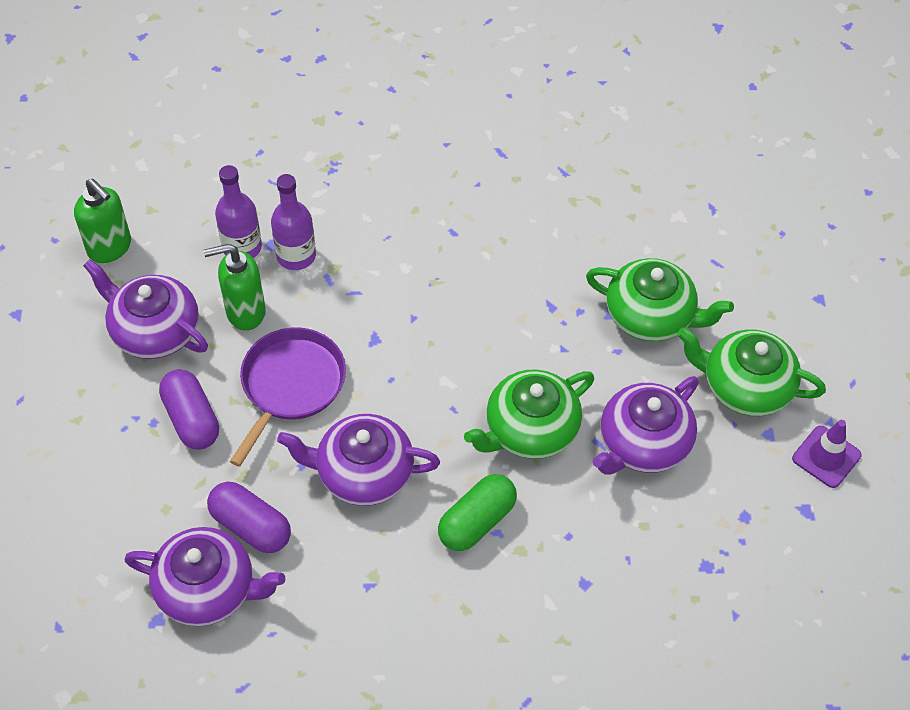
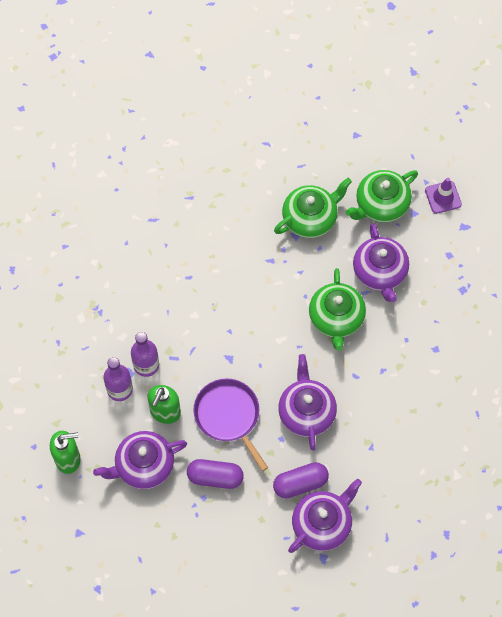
camera: 55 degrees left, 10 degrees up
(363, 473) = (306, 412): purple teapot -> purple teapot turned 135 degrees clockwise
(477, 521) = (370, 376): green capsule -> none

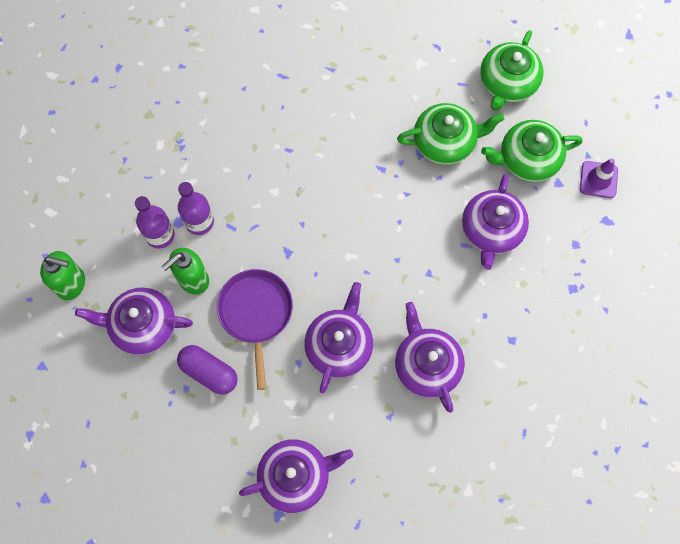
camera: 25 degrees right, 5 degrees up
(300, 483) = (294, 421): purple capsule -> none
(336, 318) = (420, 259): green teapot -> green teapot (507, 83)
(380, 396) = (426, 365): none -> purple teapot

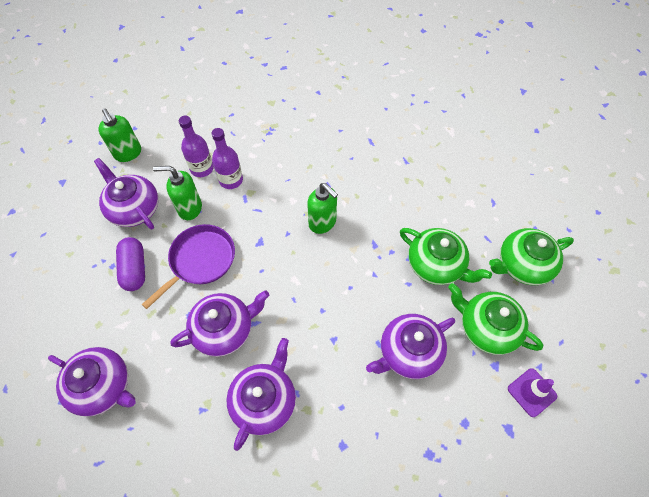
camera: 45 degrees right, 10 degrees down
(321, 188) = (322, 223): none -> green soap dispenser

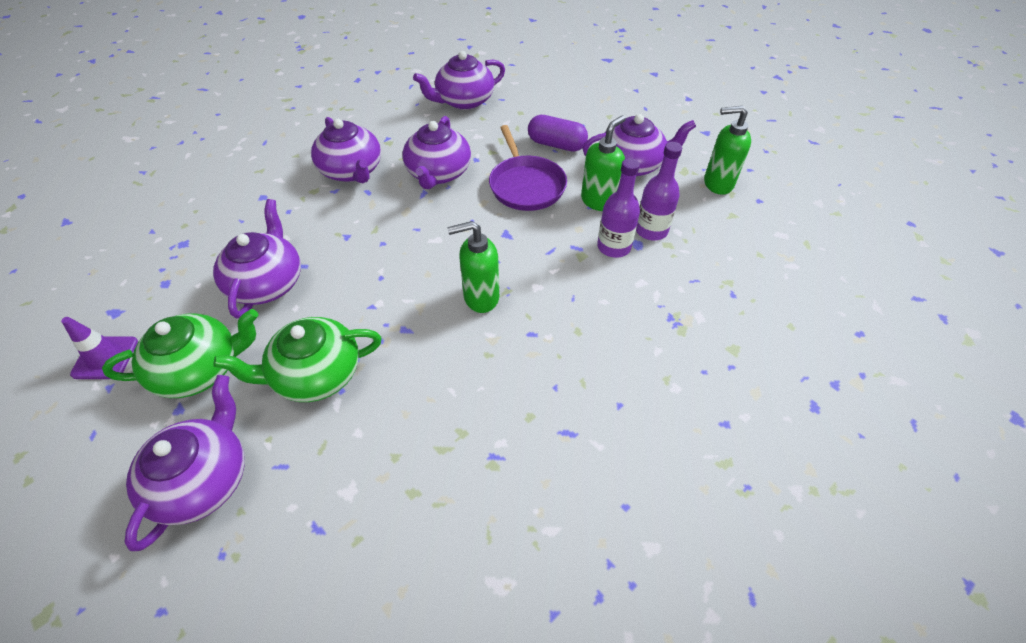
camera: 125 degrees right, 10 degrees down
(522, 265) = (204, 479): green teapot -> purple teapot

